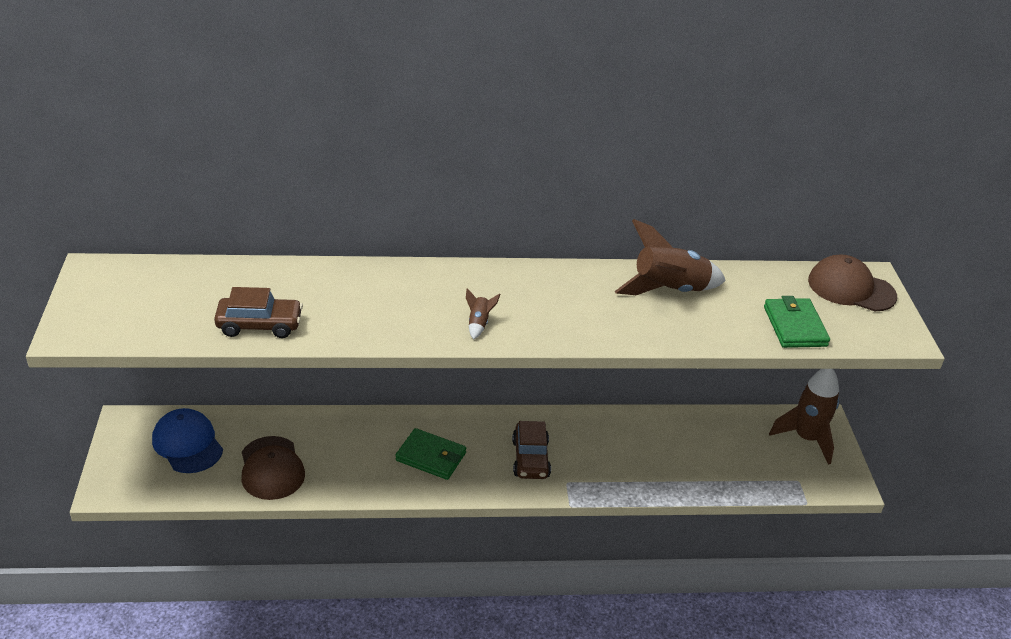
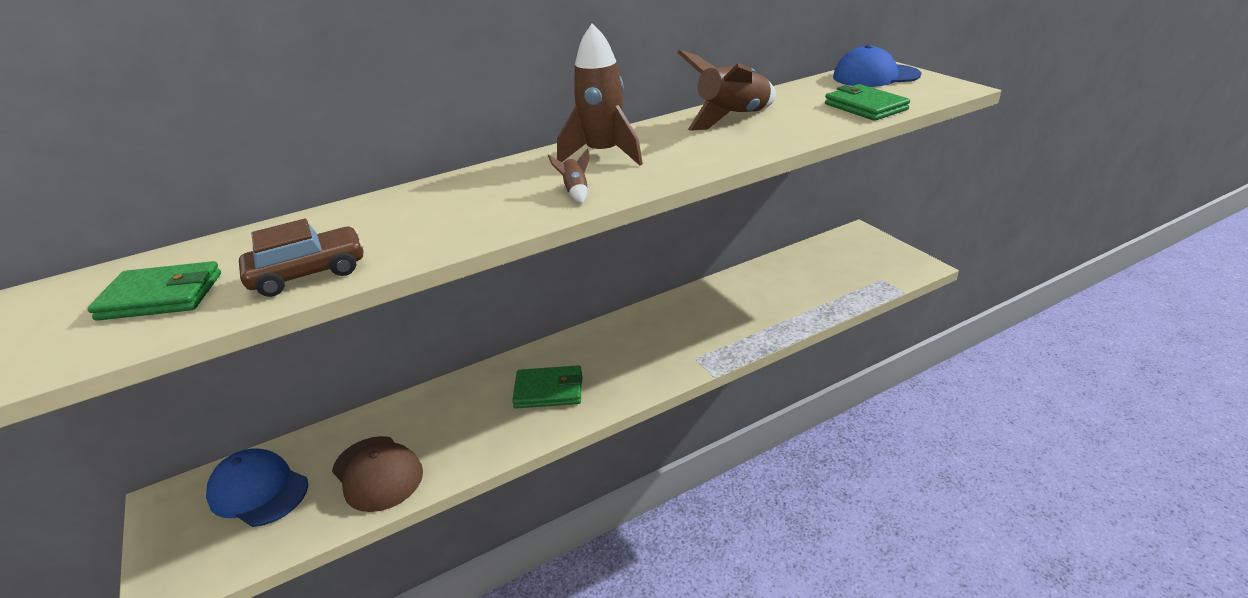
camera: 20 degrees left, 5 degrees down
(166, 305) = (161, 296): none -> green wallet
(530, 458) = (647, 353): brown car -> none
(806, 438) = (858, 249): brown rocket -> brown rocket (603, 154)
(851, 288) = (875, 76): brown cap -> blue cap

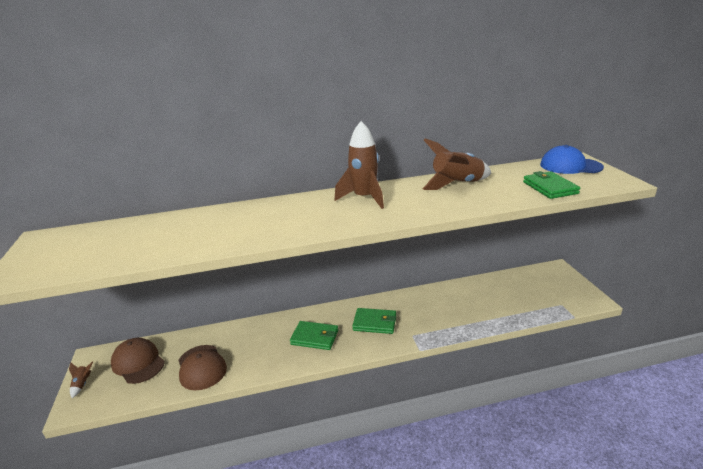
camera: 15 degrees right, 5 degrees down
(161, 296) = (95, 248): green wallet -> green wallet (374, 323)
(258, 491) = (138, 363): blue cap -> brown cap
(308, 273) = (169, 247): brown car -> none
(575, 192) = (334, 220): brown rocket -> brown rocket (82, 384)

